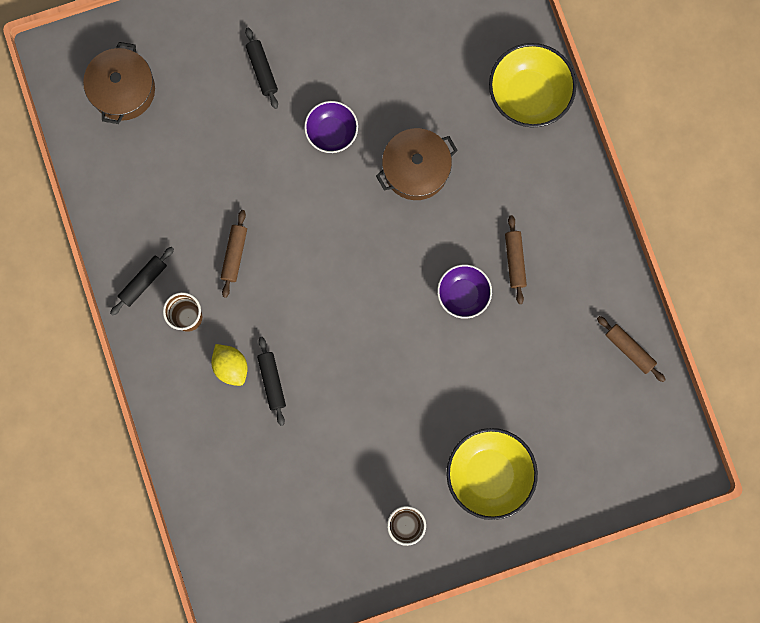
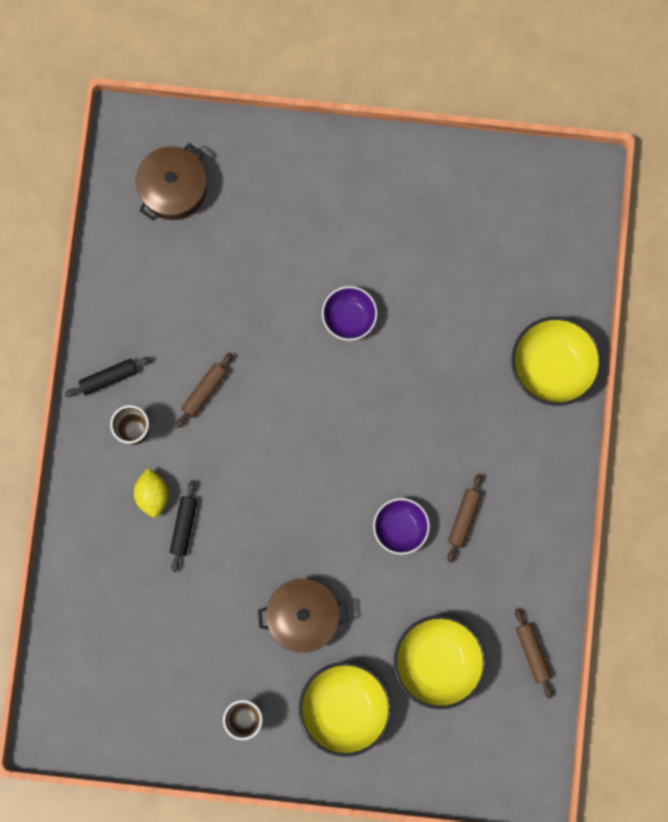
camera: 25 degrees right, 0 degrees up
(262, 70) = (311, 228): black rolling pin -> none
(416, 169) = (412, 388): brown pot -> brown pot (303, 616)
(551, 396) = (437, 662): none -> yellow bowl

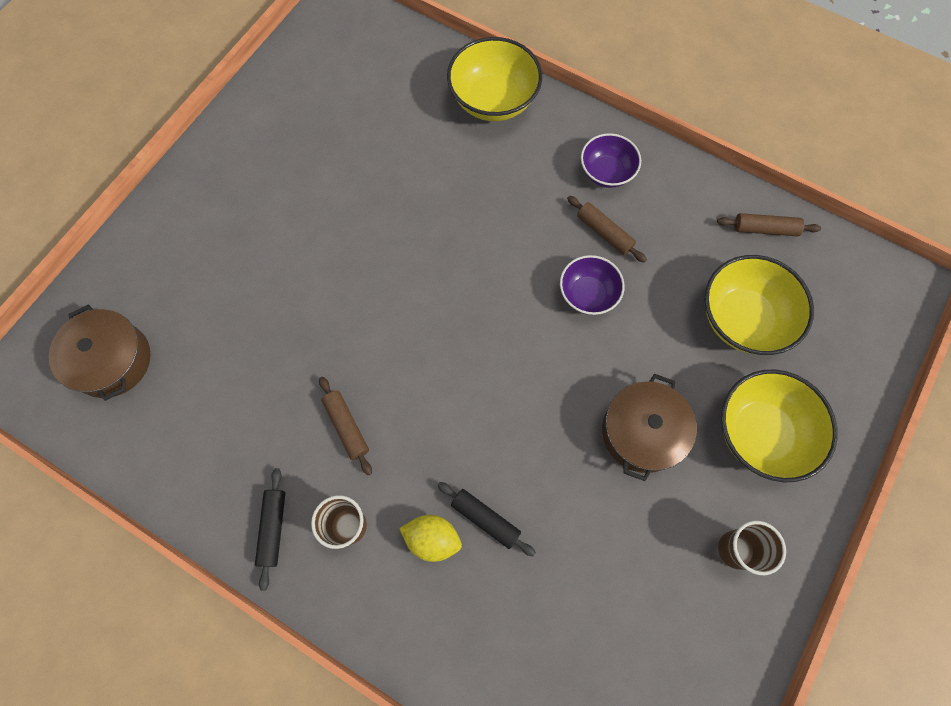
camera: 65 degrees left, 10 degrees down
(349, 317) = (349, 249): purple bowl -> purple bowl (606, 172)

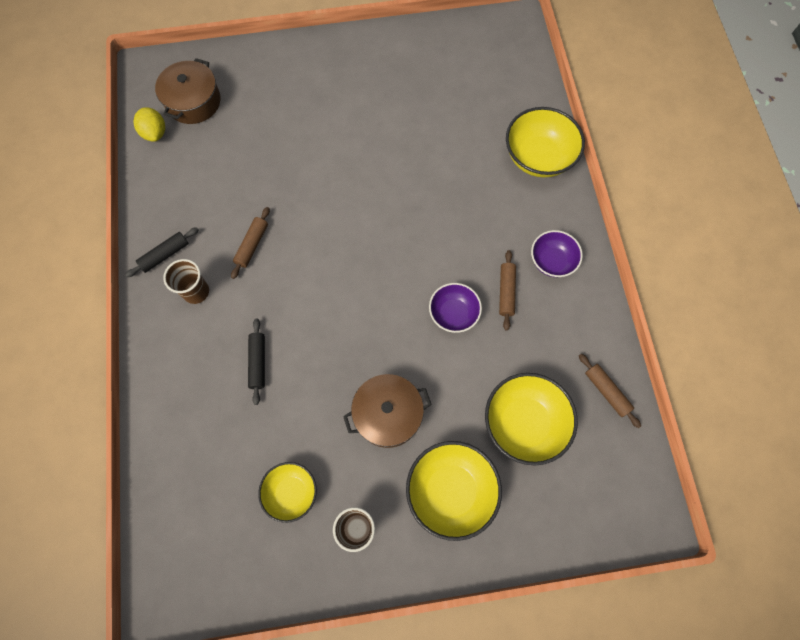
camera: 50 degrees right, 0 degrees up
(432, 539) = (223, 342): yellow lemon -> yellow lemon (155, 133)
(652, 588) = (291, 492): none -> yellow bowl

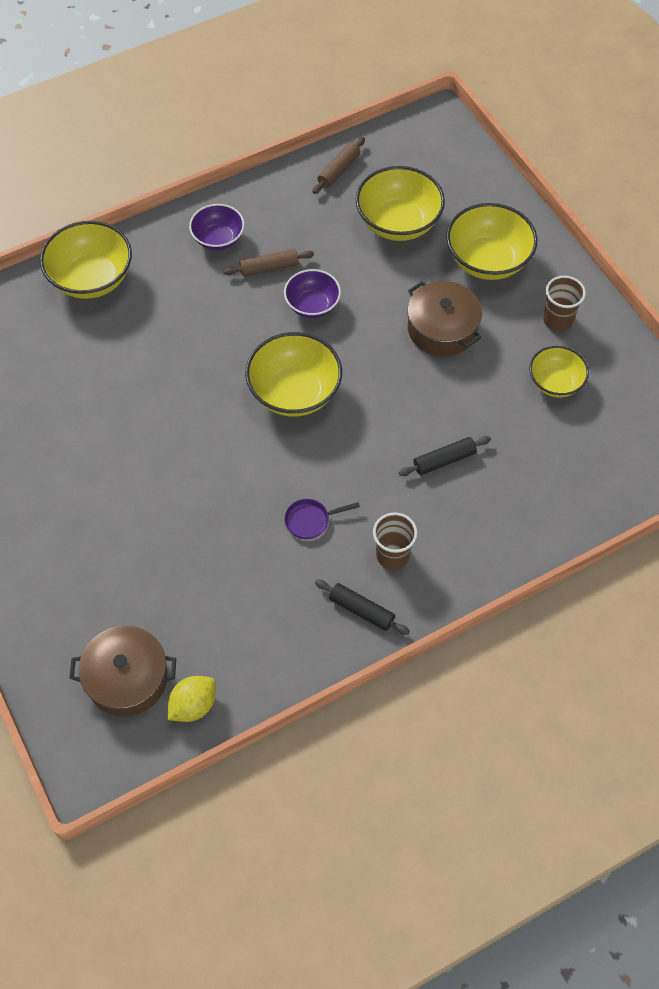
camera: 110 degrees left, 10 degrees down
(252, 245) = (310, 520): brown rolling pin -> purple pan
(370, 271) = (294, 392): none -> yellow bowl

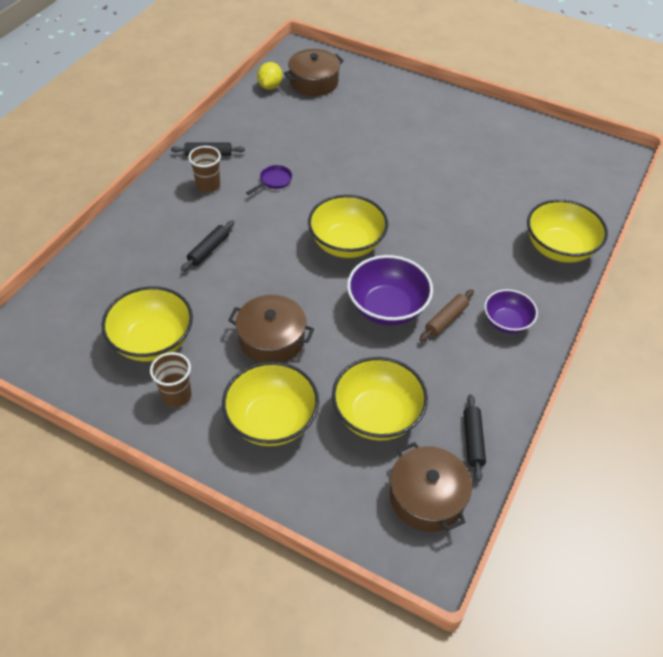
camera: 145 degrees right, 10 degrees down
(312, 305) = (387, 308): purple bowl -> purple bowl, size x1.61
(339, 170) = (473, 440): brown rolling pin -> black rolling pin
(407, 154) = (426, 497): none -> brown pot
(555, 383) = (152, 341): yellow bowl -> yellow bowl, size x1.61

